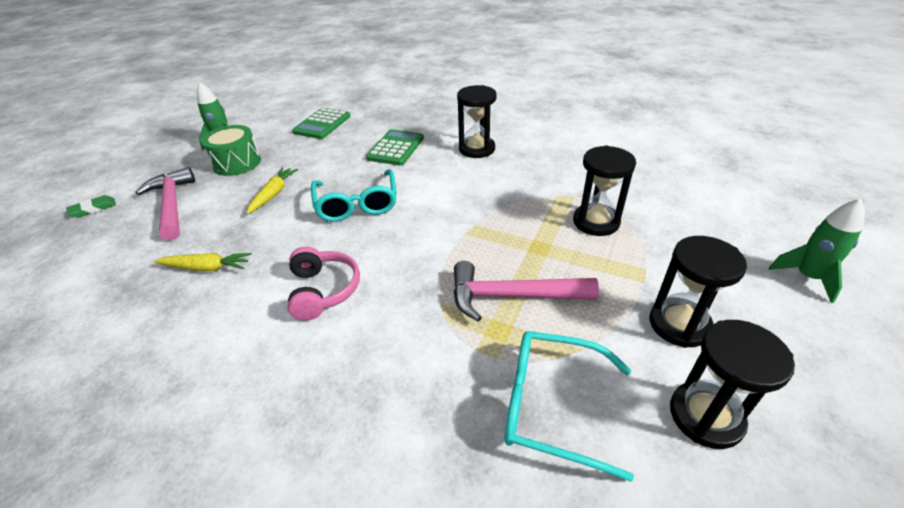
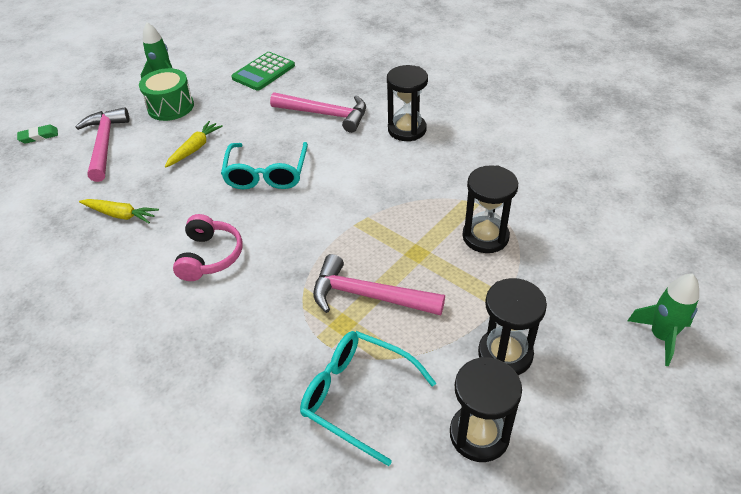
camera: 15 degrees right, 5 degrees up
(395, 148) = (326, 115): green calculator -> pink hammer

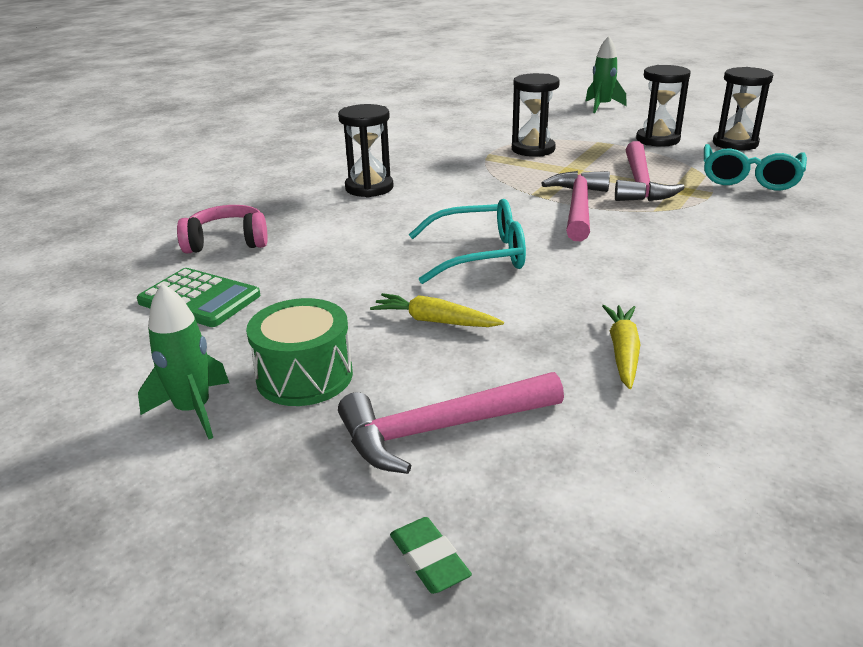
camera: 100 degrees left, 15 degrees down
(210, 256) = (651, 265): pink headphones -> pink headphones (227, 242)
(326, 115) = (336, 234): pink hammer -> pink hammer (578, 207)

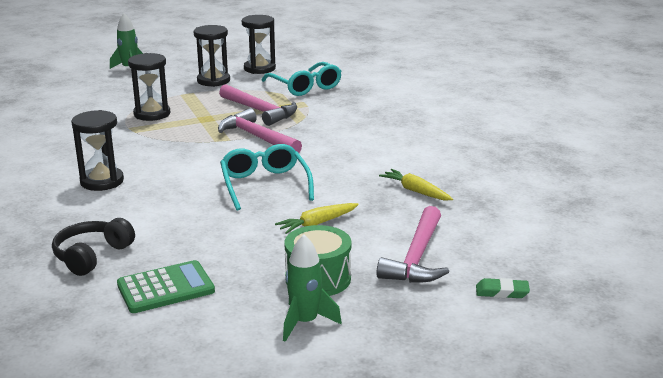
camera: 55 degrees left, 5 degrees down
(227, 242) = (92, 256): pink headphones -> black headphones
(479, 255) = (265, 184): turquoise glasses -> turquoise glasses turned 45 degrees counterclockwise

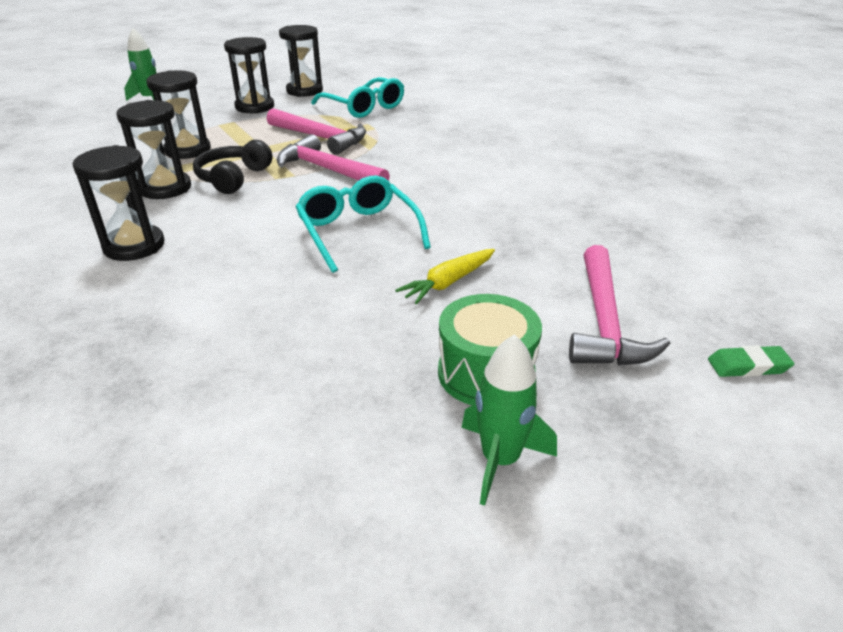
camera: 10 degrees left, 10 degrees up
(92, 256) = (133, 371): black headphones -> black headphones (233, 178)
(130, 142) = (165, 188): none -> black hourglass
(165, 288) = (261, 419): green calculator -> none
(415, 191) = (551, 224): yellow carrot -> none

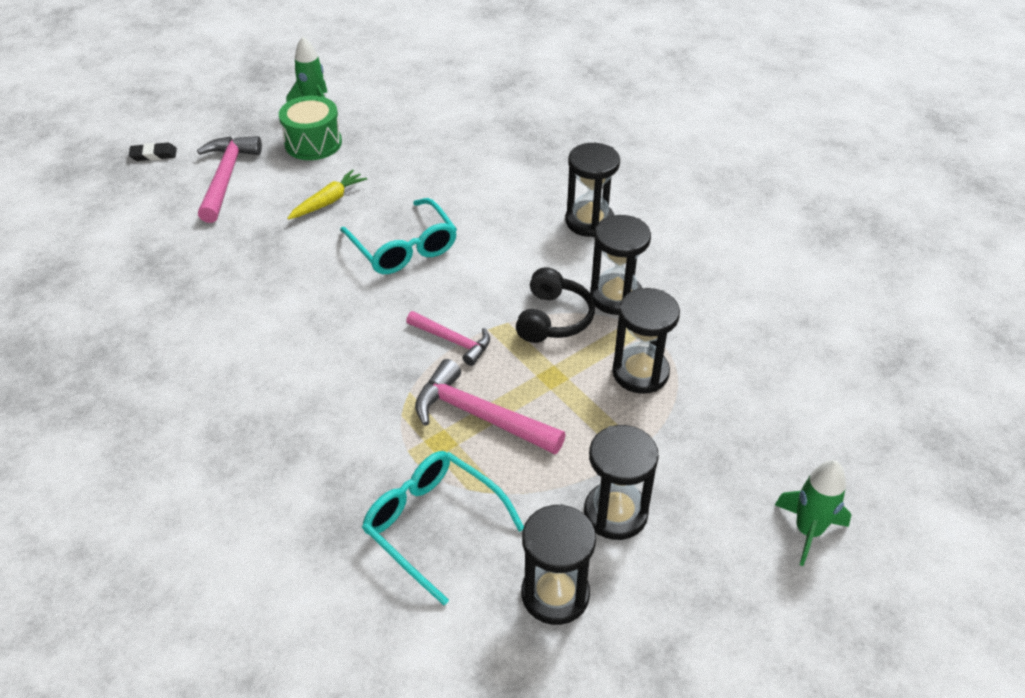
camera: 175 degrees right, 10 degrees up
(327, 170) = (453, 341): pink hammer -> pink hammer, size x0.62
(748, 366) = (153, 155): green eraser -> black eraser

